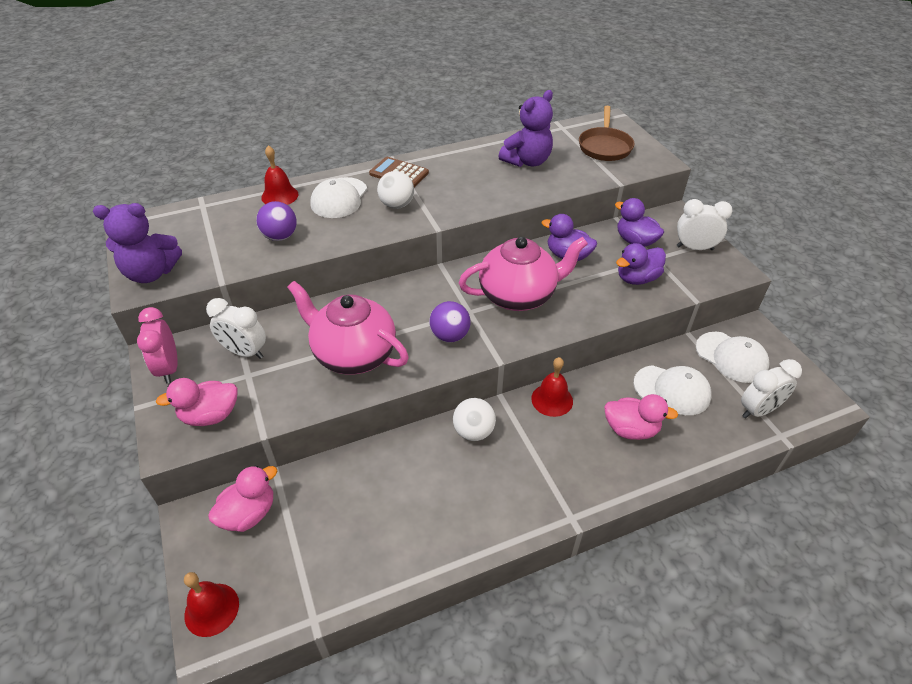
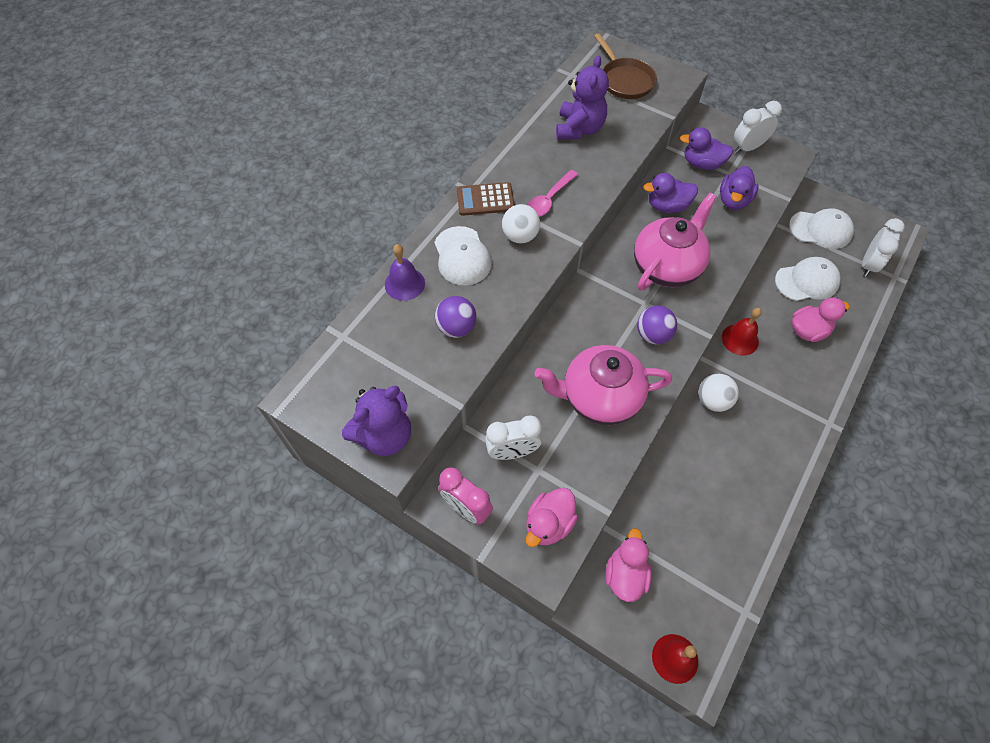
camera: 35 degrees left, 15 degrees up
(279, 196) = (404, 283): red bell -> purple bell
(447, 193) = (548, 200): none -> pink spoon

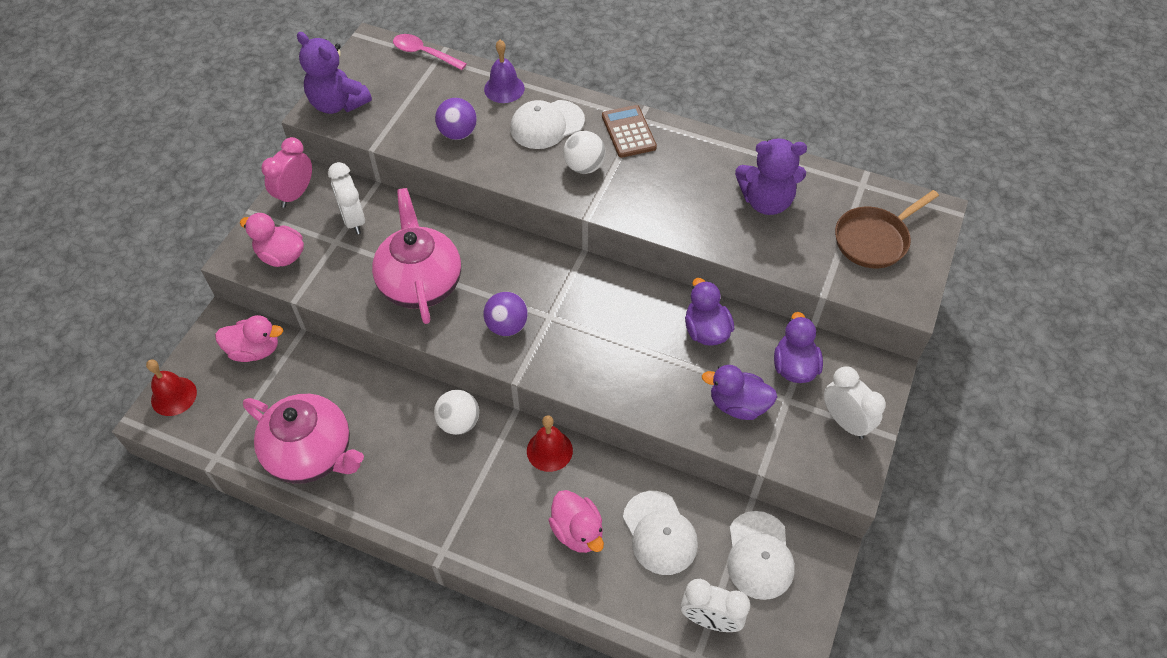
camera: 80 degrees right, 5 degrees down
(548, 200) = (643, 185): pink spoon -> pink spoon (424, 53)
(667, 266) = (608, 335): pink teapot -> pink teapot (312, 453)

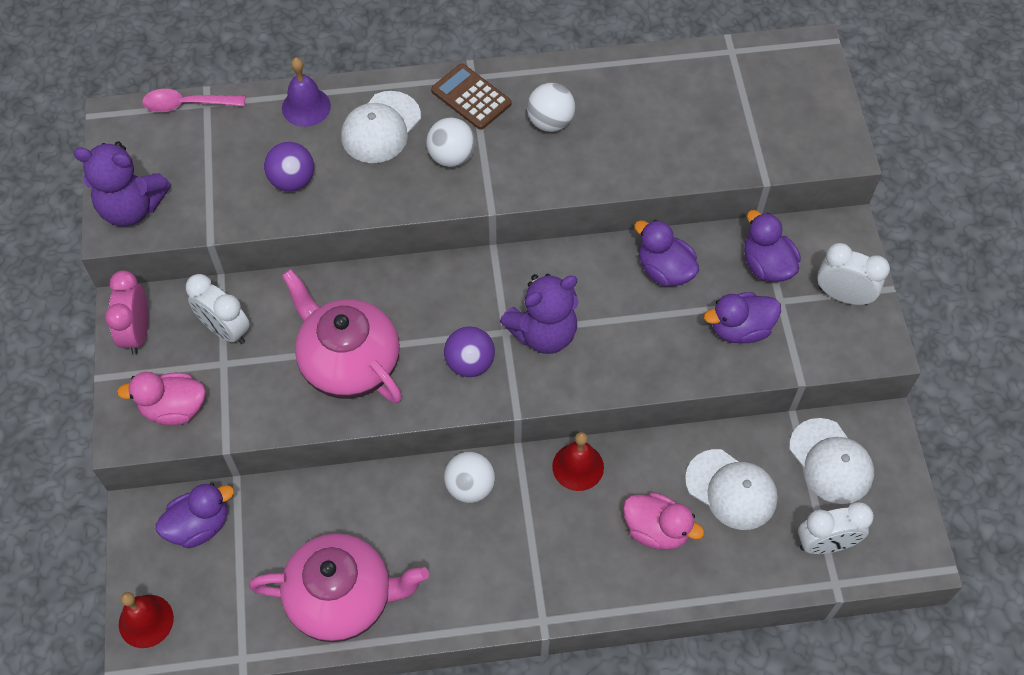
camera: 30 degrees left, 5 degrees up
(255, 350) = (199, 525): pink duck -> purple duck
(677, 174) = (550, 122): none -> white ball
(766, 201) = (654, 110): purple teddy bear -> purple teddy bear (543, 333)
(874, 239) = (776, 104): brown pan -> none

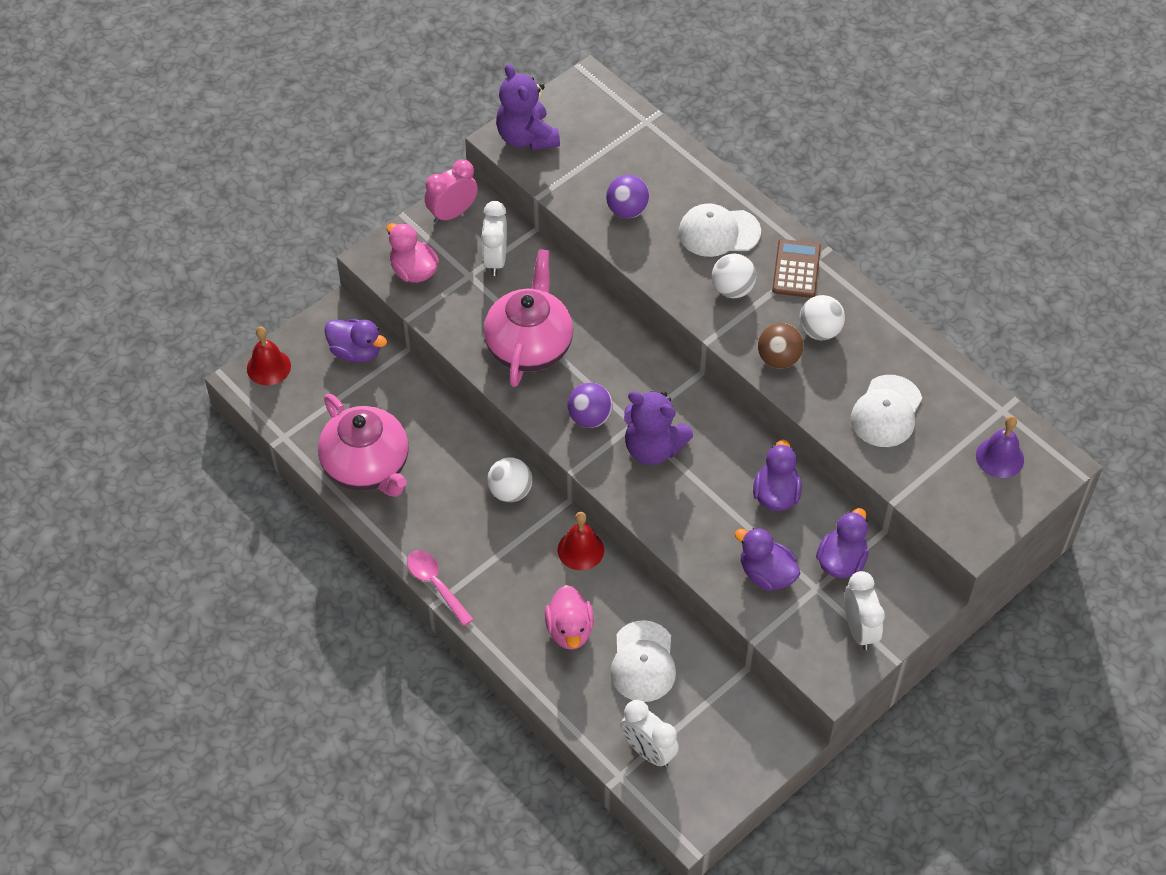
camera: 55 degrees right, 5 degrees down
(187, 104) = (635, 111): pink spoon -> pink spoon (435, 584)
(306, 107) = (696, 178): purple bell -> purple bell (999, 457)
(555, 170) = (778, 359): none -> brown ball
(831, 461) = (723, 718): white cap -> white cap (886, 411)

